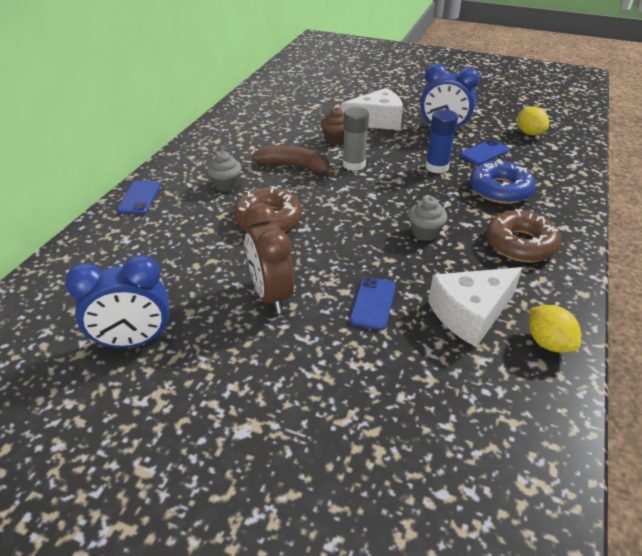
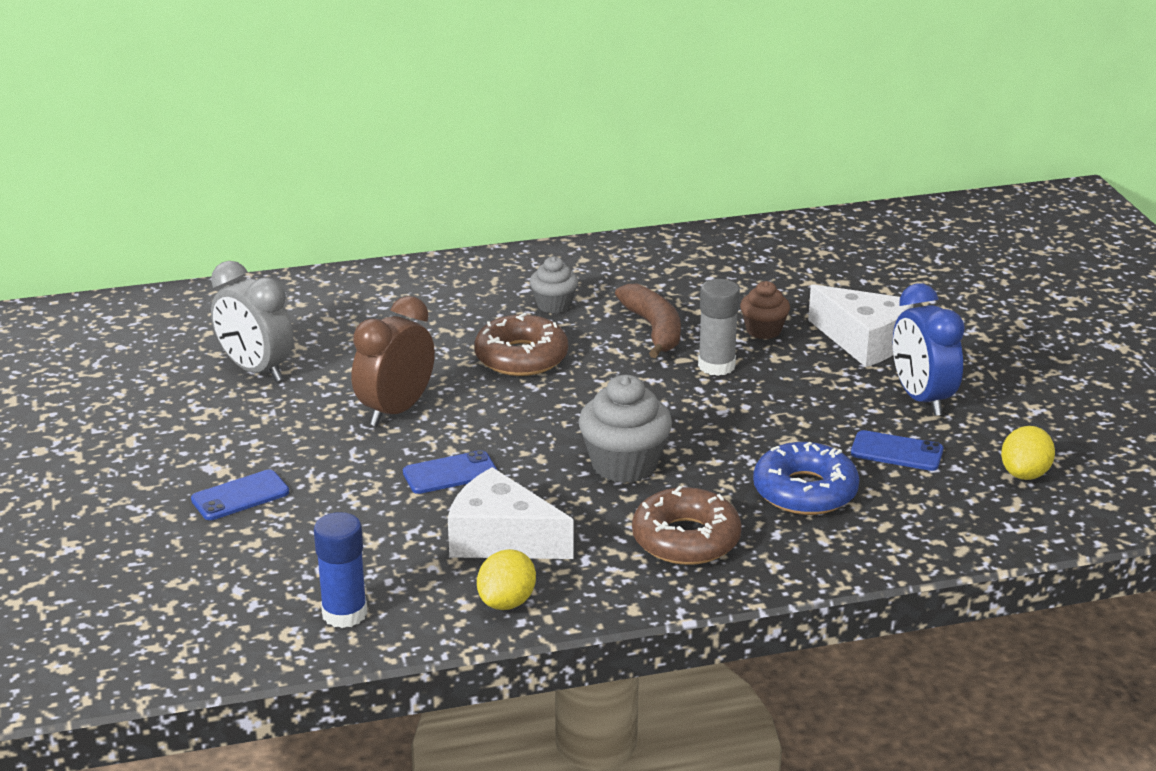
camera: 55 degrees right, 10 degrees down
(134, 341) = (256, 370): blue clock -> grey clock
(139, 198) = (463, 269): blue phone -> blue phone (240, 496)
(425, 232) = (624, 465): grey cupcake -> grey cupcake, size x1.66
(437, 167) = (798, 426): blue glue stick -> blue glue stick (344, 613)

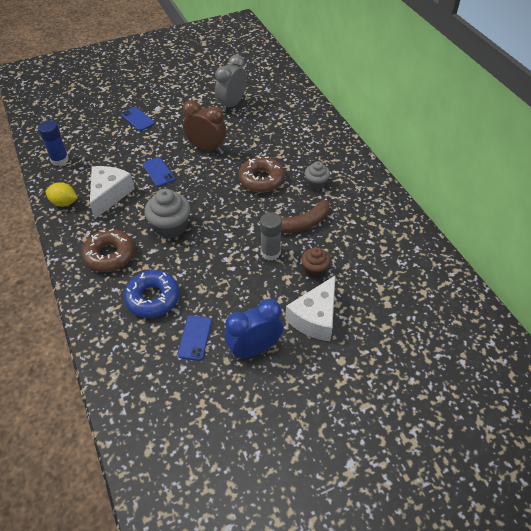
camera: 80 degrees right, 20 degrees up
(1025, 474) = (178, 404): yellow lemon -> none

